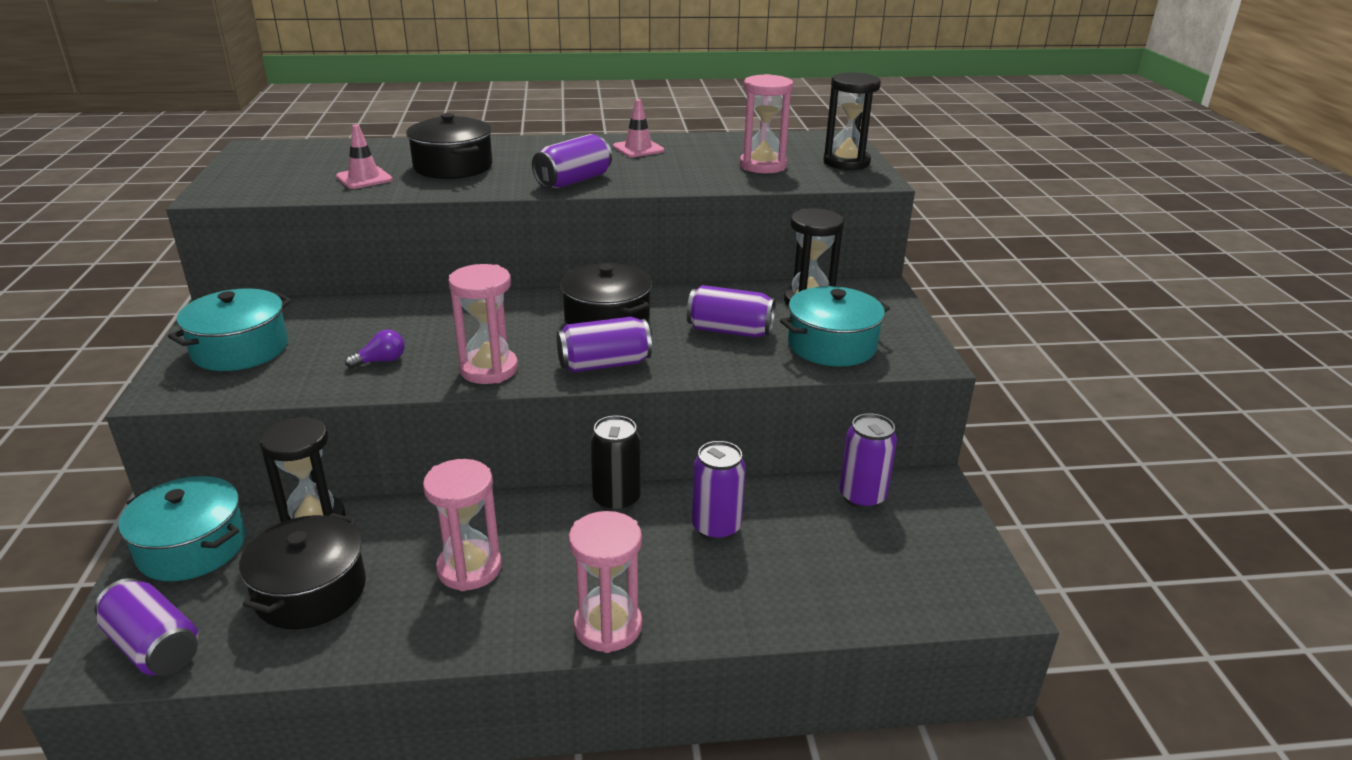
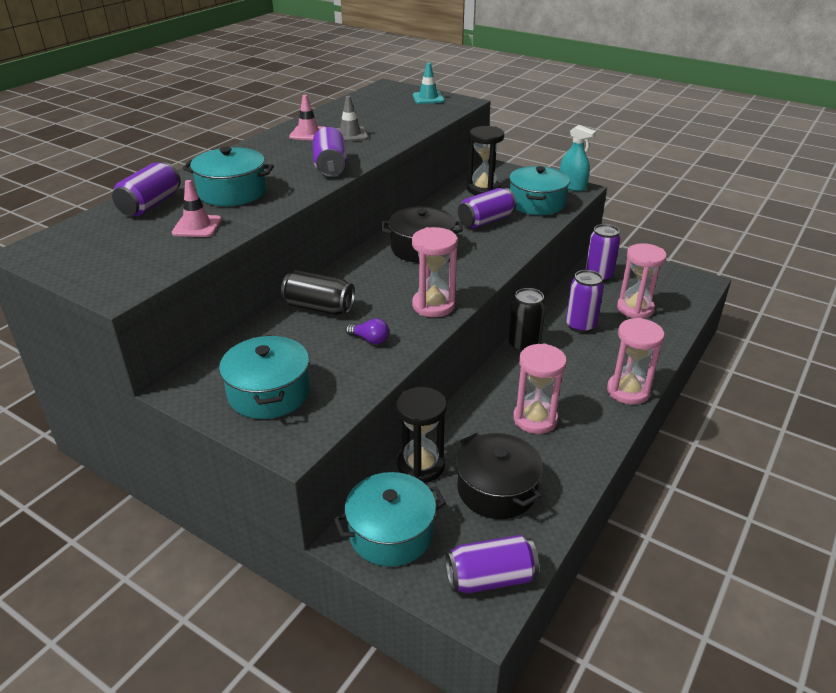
camera: 50 degrees left, 5 degrees up
(381, 361) = (370, 340): purple light bulb -> purple light bulb turned 105 degrees clockwise
(415, 314) = (319, 307): none -> black can
(453, 167) = (232, 192): black pot -> turquoise pot
(604, 364) = (475, 268): purple can -> purple can (150, 205)
(669, 164) = (350, 135): none -> grey traffic cone
(763, 166) = (397, 116): pink hourglass -> pink hourglass (635, 309)
(846, 162) = (428, 98): black hourglass -> turquoise traffic cone
(925, 352) = (572, 186): none -> turquoise spray bottle

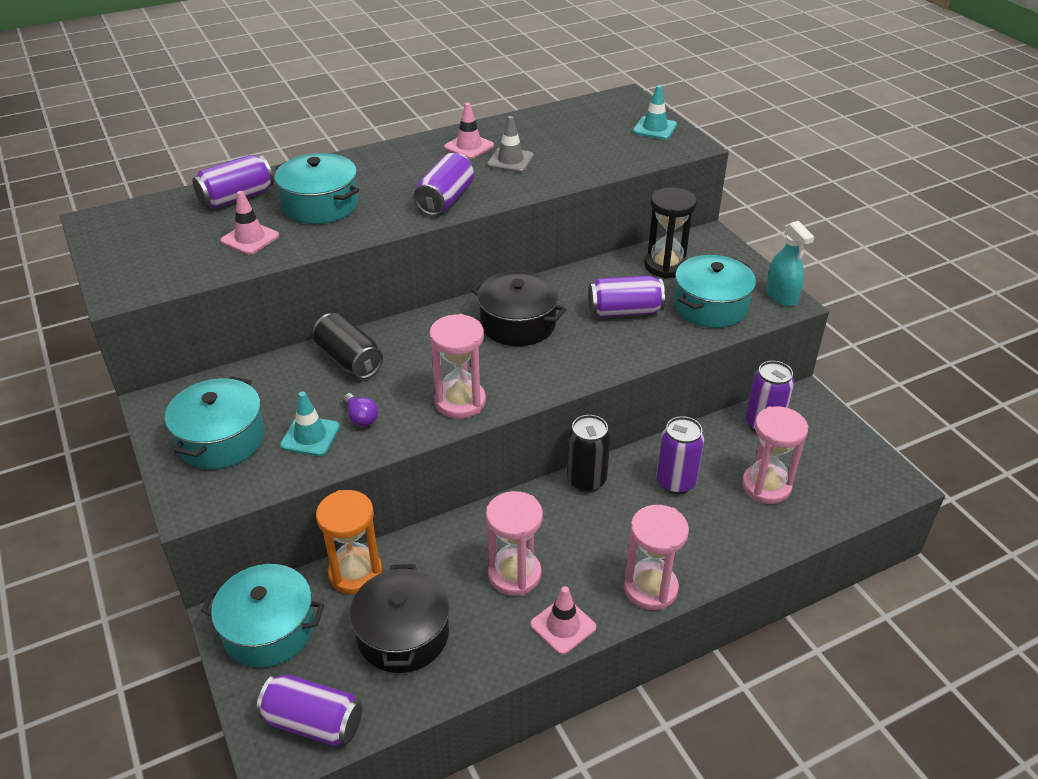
camera: 30 degrees right, 5 degrees up
(343, 365) = (310, 436): none -> turquoise traffic cone
(421, 466) = (355, 573): black hourglass -> orange hourglass
(598, 436) = (563, 626): none -> pink traffic cone

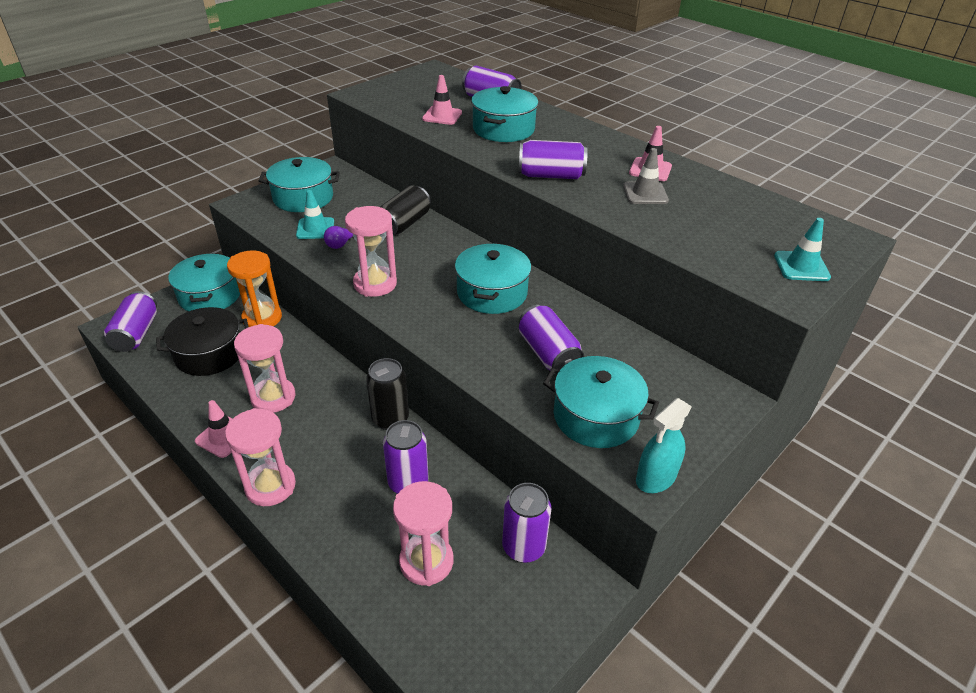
camera: 70 degrees right, 0 degrees up
(518, 324) = (492, 293): black pot -> turquoise pot
(665, 266) = (647, 371): black hourglass -> none

